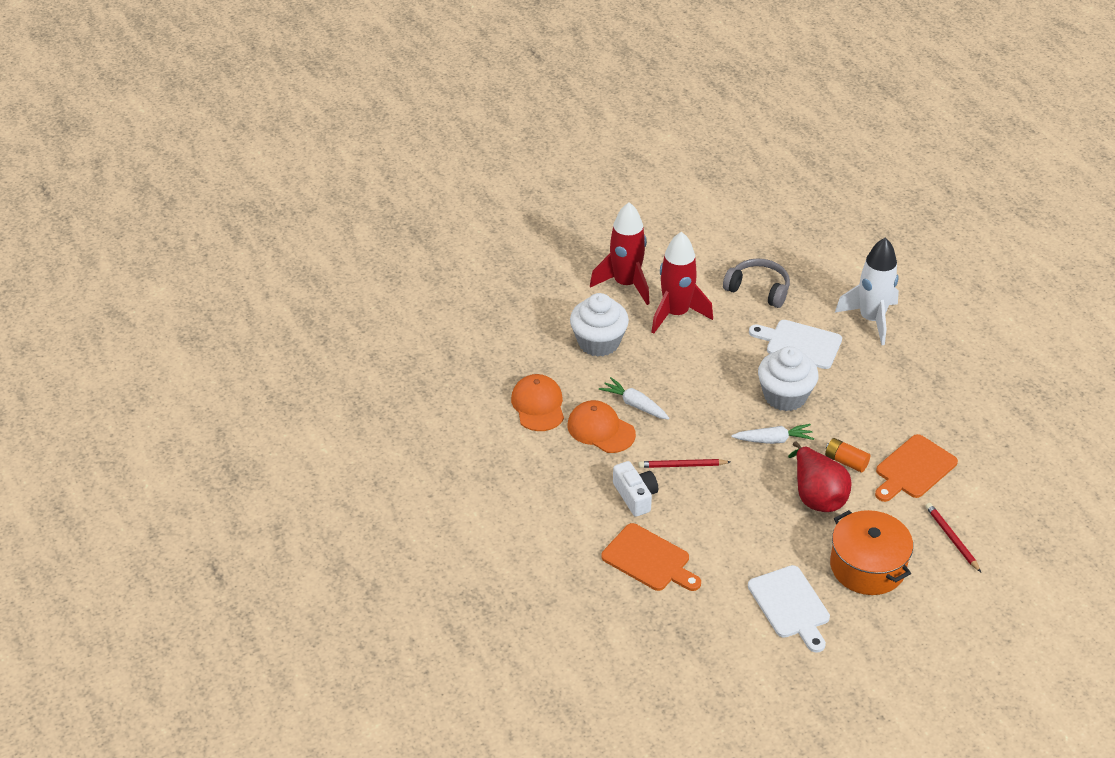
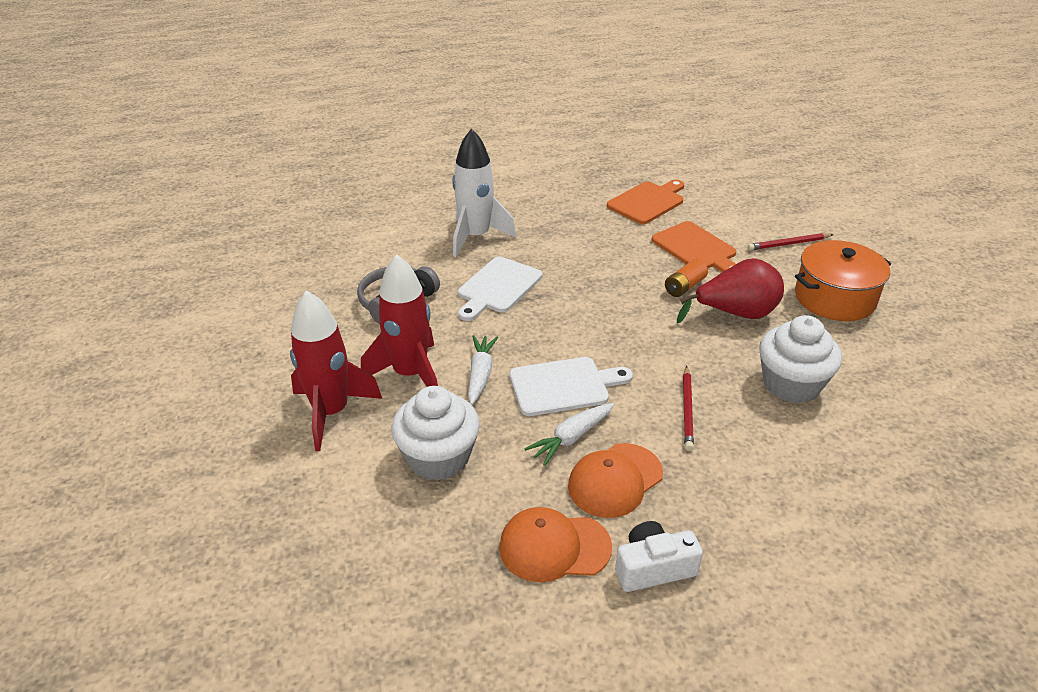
camera: 80 degrees left, 5 degrees down
(635, 496) = (743, 462): white camera -> white camera (653, 568)
(649, 560) = (856, 465): orange cutting board -> orange cutting board (647, 202)
(774, 440) = (648, 330): white carrot -> white carrot (480, 374)
(785, 396) = (579, 311): white cupcake -> white cupcake (791, 384)
(790, 605) = (903, 358): white cutting board -> white cutting board (564, 386)

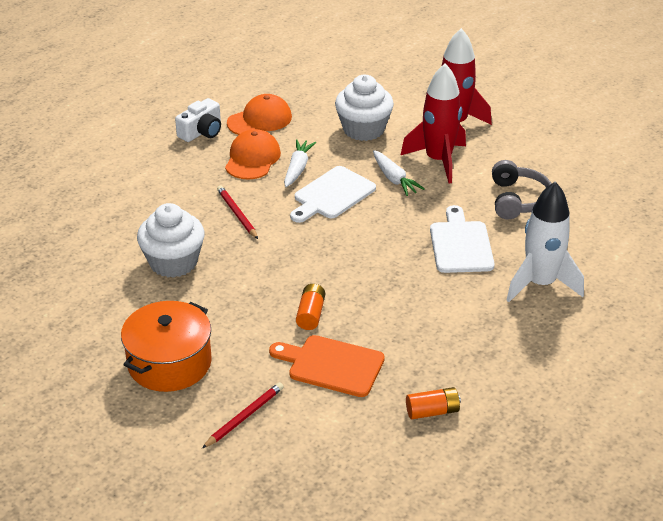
camera: 145 degrees right, 0 degrees up
(647, 202) = (432, 411): orange cutting board -> orange battery
(735, 314) = (249, 306): red pear -> none

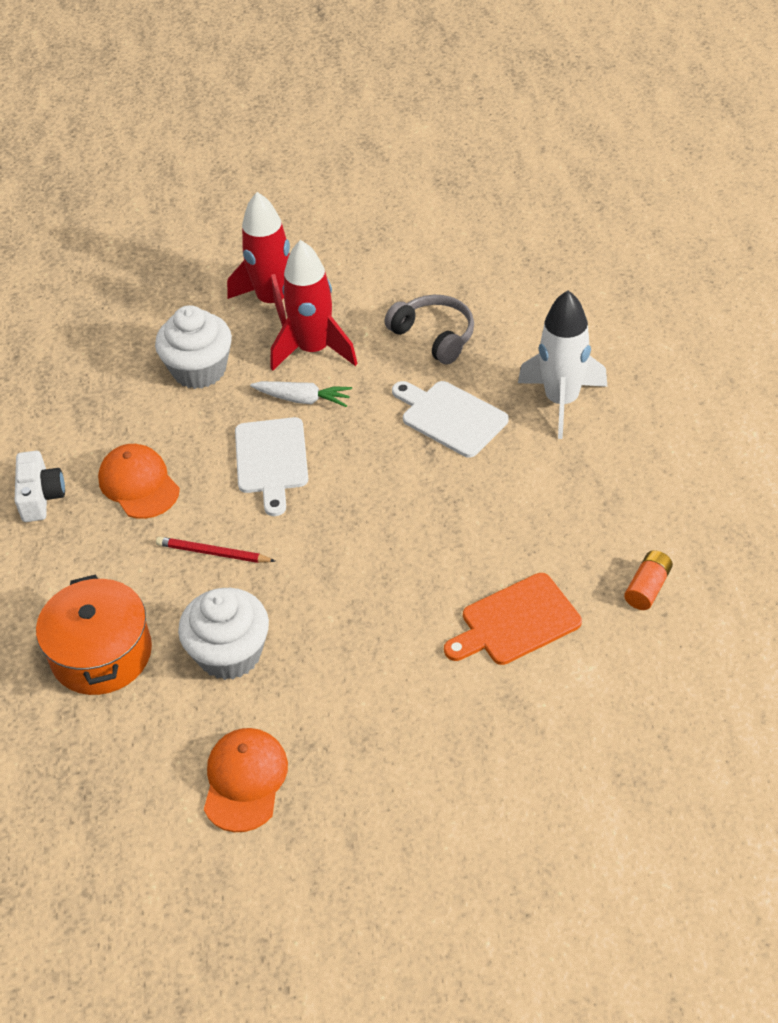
camera: 45 degrees left, 10 degrees up
(169, 363) = (381, 751): orange pot -> orange pot (101, 653)
(244, 417) = (520, 736): red pencil -> none
(260, 120) = (82, 437): orange cap -> orange cap (245, 781)
(297, 168) = (198, 459): white carrot -> none
(310, 314) = (429, 592): orange battery -> none

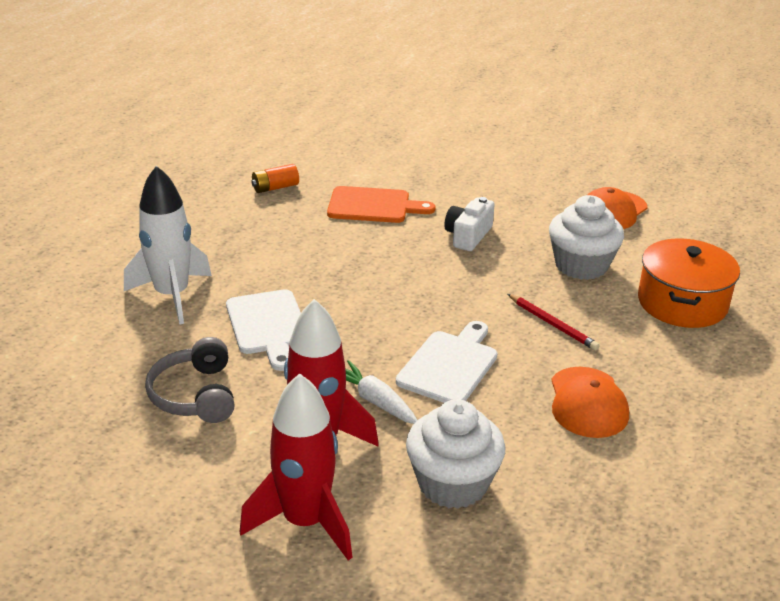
camera: 150 degrees left, 15 degrees down
(41, 496) = (694, 437): white camera -> white camera (468, 236)

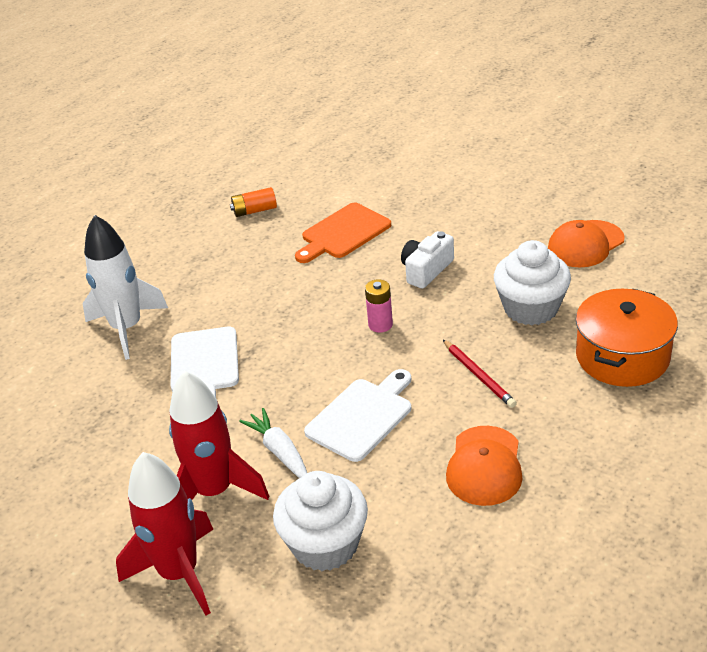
camera: 15 degrees right, 5 degrees up
(195, 395) = (119, 435): grey headphones -> none
(373, 206) = (343, 233): orange cutting board -> orange cutting board turned 120 degrees clockwise
(439, 284) = (380, 325): none -> pink battery

